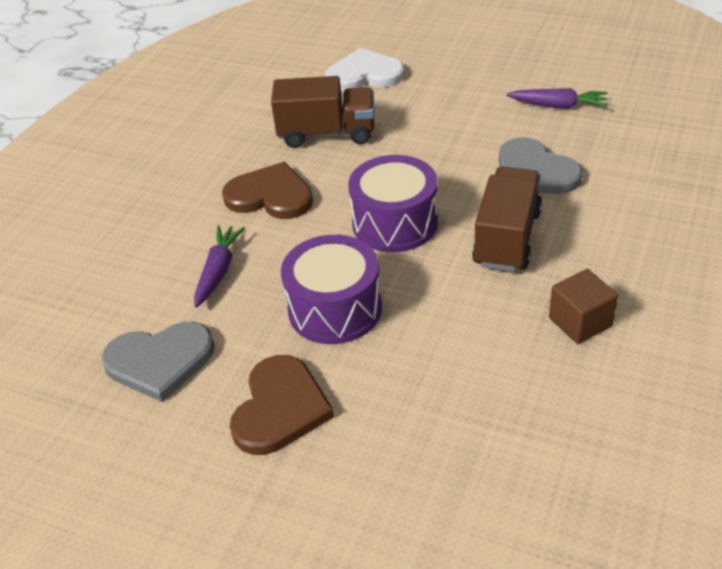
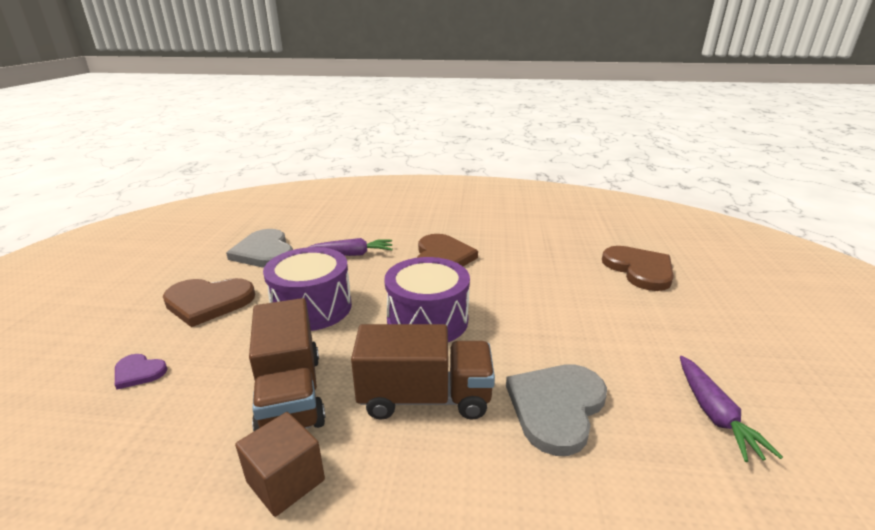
camera: 70 degrees right, 15 degrees down
(327, 134) = (536, 267): brown truck -> brown truck (290, 394)
(364, 75) = (639, 270): white heart -> brown heart
(411, 449) = (138, 372): none -> purple heart

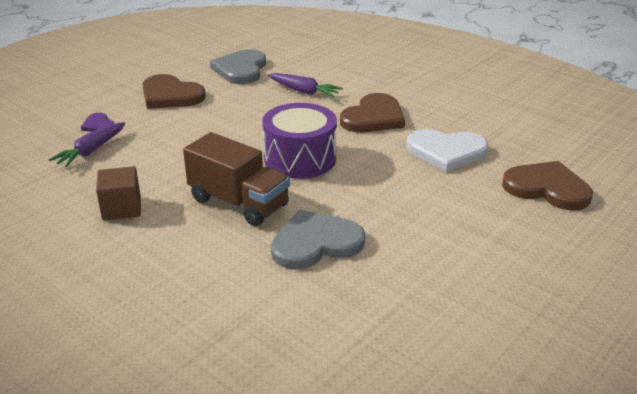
camera: 35 degrees right, 5 degrees up
(290, 394) = (165, 169): brown truck -> none
(312, 307) = (231, 122): purple drum -> none
(535, 267) = (446, 152): none -> white heart
(639, 270) = (547, 188): brown heart -> brown heart turned 75 degrees counterclockwise
(714, 414) = (424, 296): purple carrot -> purple carrot (91, 151)

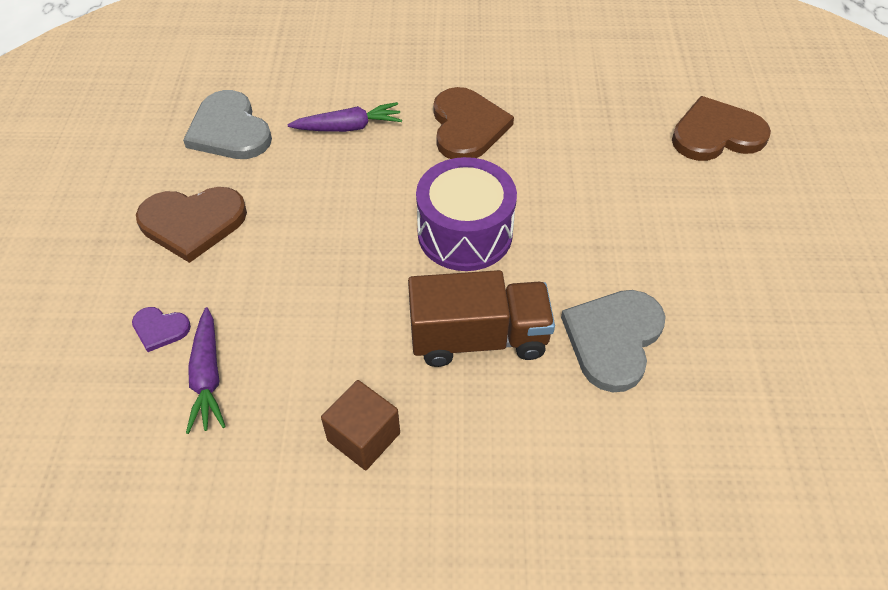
camera: 40 degrees left, 20 degrees up
(446, 152) = (587, 137): white heart -> none

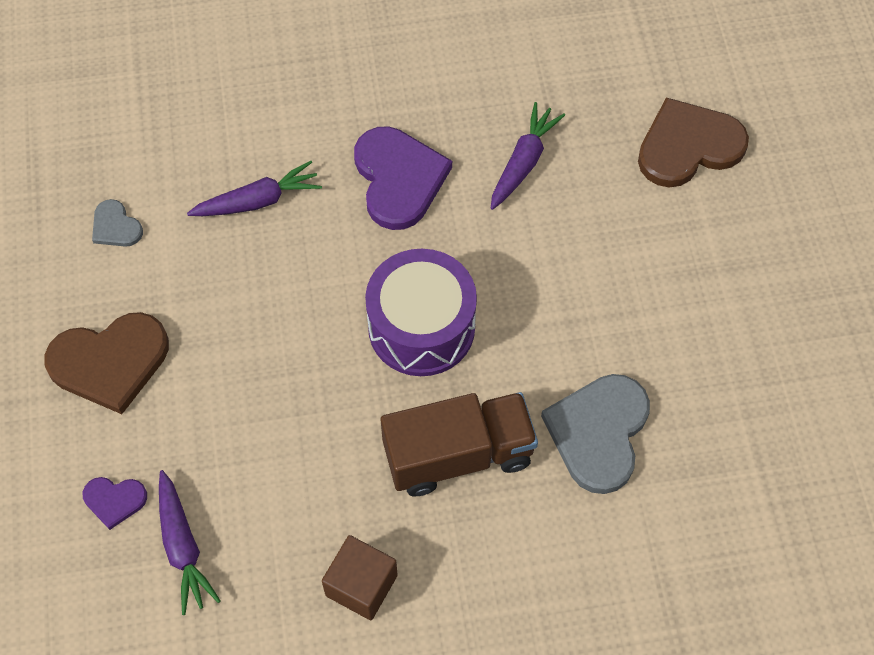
camera: 10 degrees left, 10 degrees up
(229, 130) = (115, 226): grey heart -> grey heart, size x0.50
(467, 127) = (398, 179): brown heart -> purple heart
(573, 128) = (523, 163): none -> purple carrot

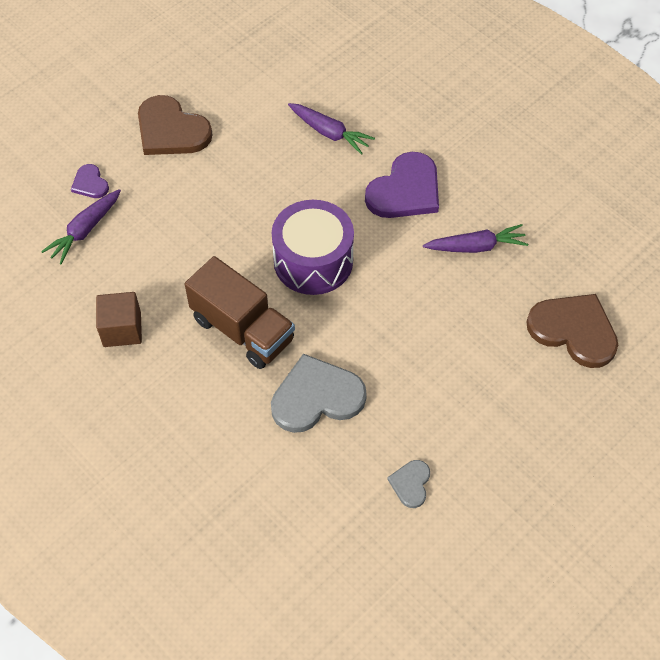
camera: 55 degrees right, 5 degrees down
(115, 226) = (256, 81): grey heart -> grey heart (411, 484)

